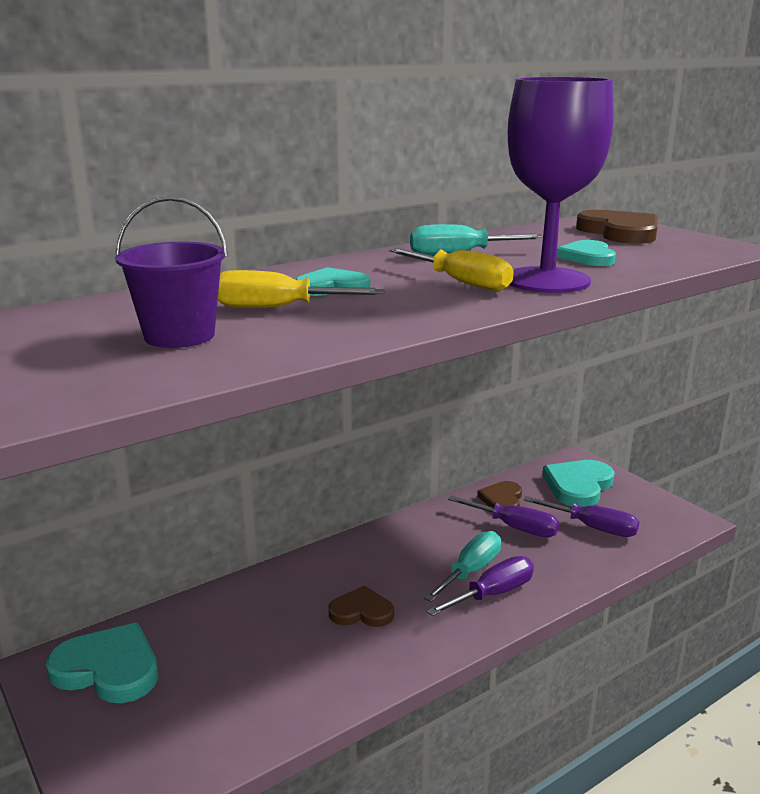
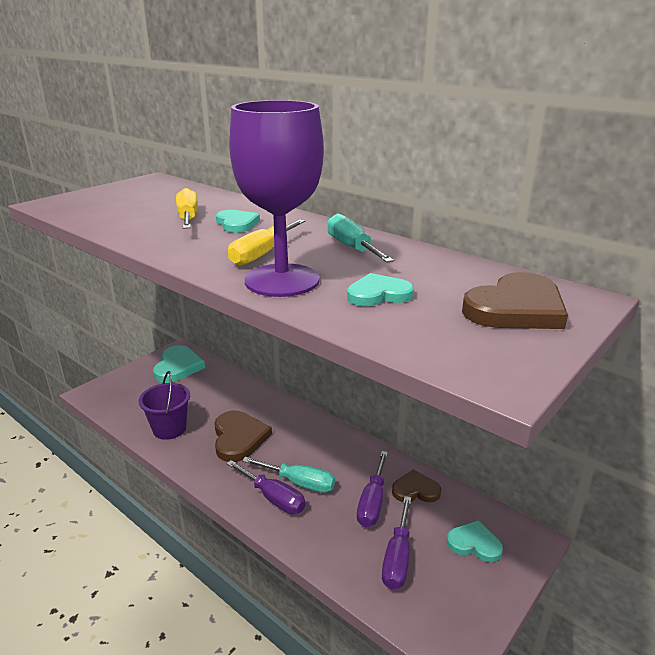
camera: 75 degrees right, 5 degrees up
(179, 336) = (137, 208): purple bucket -> purple bucket (169, 429)
(361, 611) = (239, 438): brown heart -> brown heart, size x1.59
(578, 486) = (474, 543): turquoise heart -> turquoise heart, size x0.63

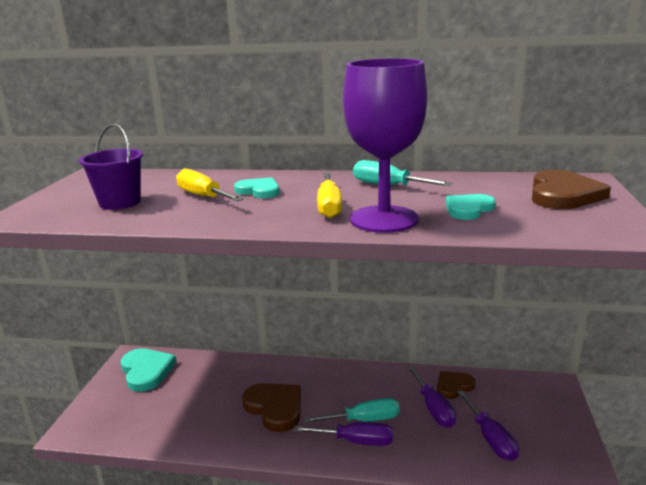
camera: 30 degrees left, 5 degrees down
(169, 429) = (199, 427): purple bucket -> purple bucket (120, 202)
(474, 543) = (527, 404): turquoise heart -> none

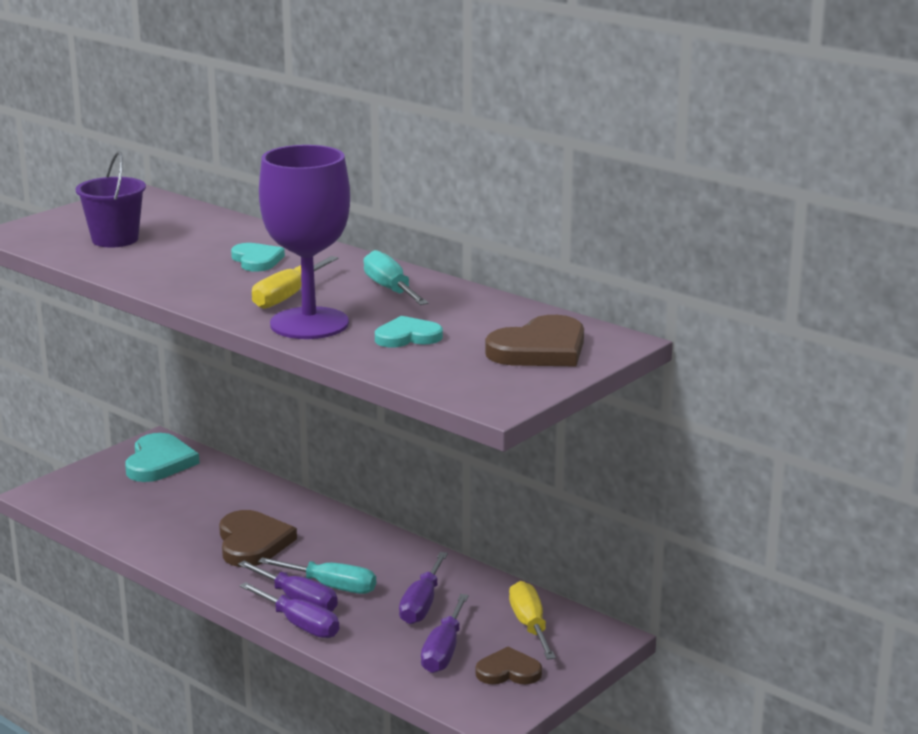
camera: 30 degrees right, 0 degrees up
(203, 196) = (196, 253): yellow screwdriver -> yellow screwdriver (530, 625)
(380, 461) = (300, 624): none -> purple screwdriver
(453, 386) = (478, 593): brown heart -> brown heart (508, 671)

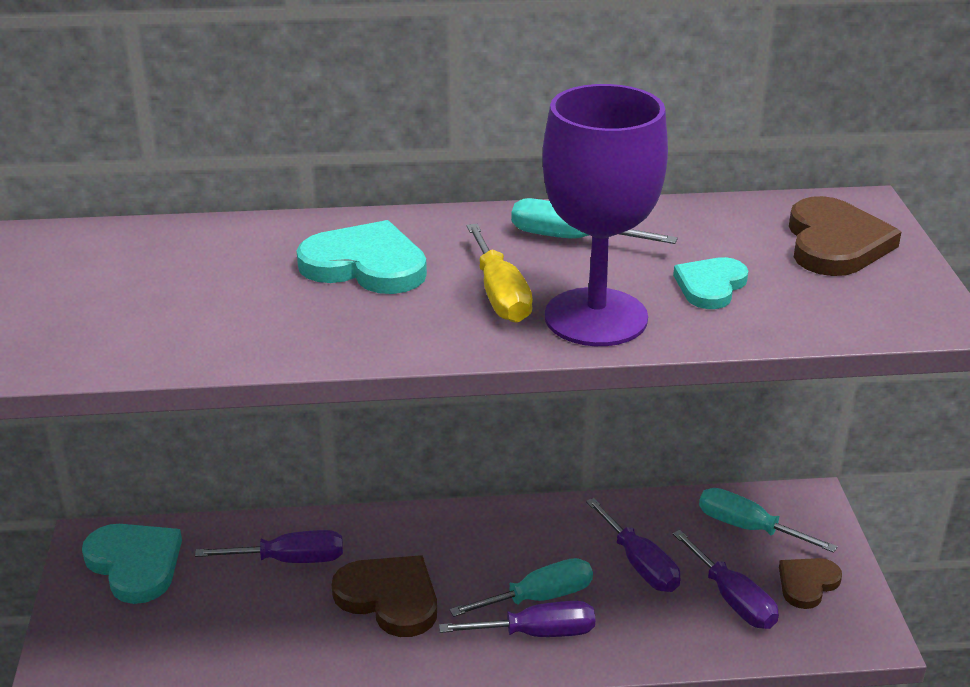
camera: 45 degrees left, 10 degrees up
(115, 239) = (140, 312): purple bucket -> none
(257, 260) = (365, 265): turquoise heart -> turquoise heart, size x1.59
(300, 624) = (581, 658): purple screwdriver -> purple screwdriver (290, 560)
(530, 625) = (748, 528): yellow screwdriver -> turquoise screwdriver

